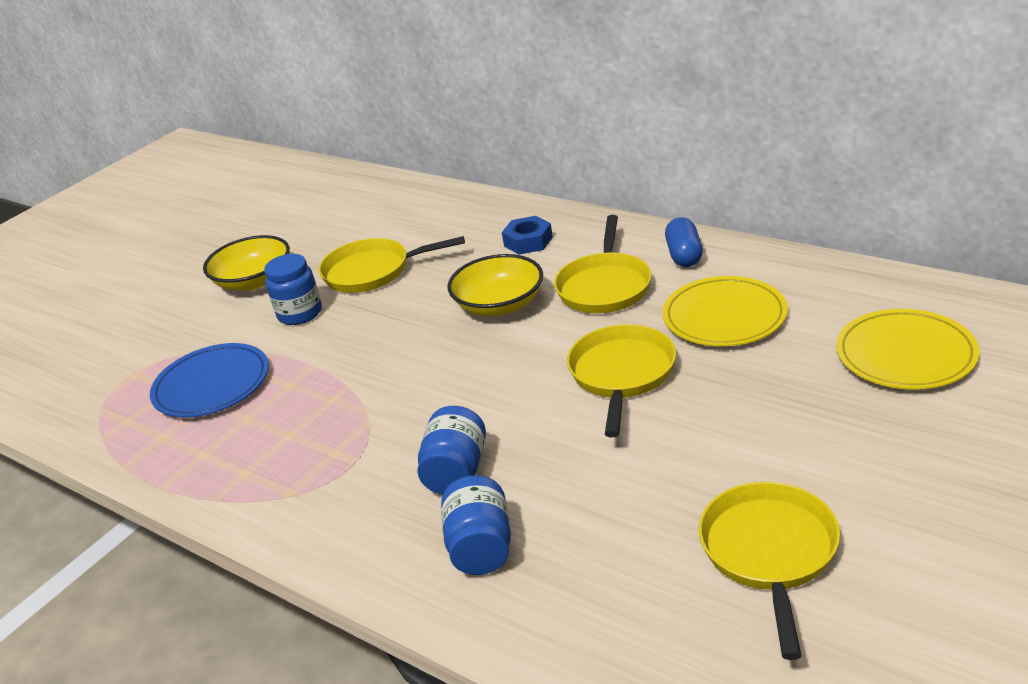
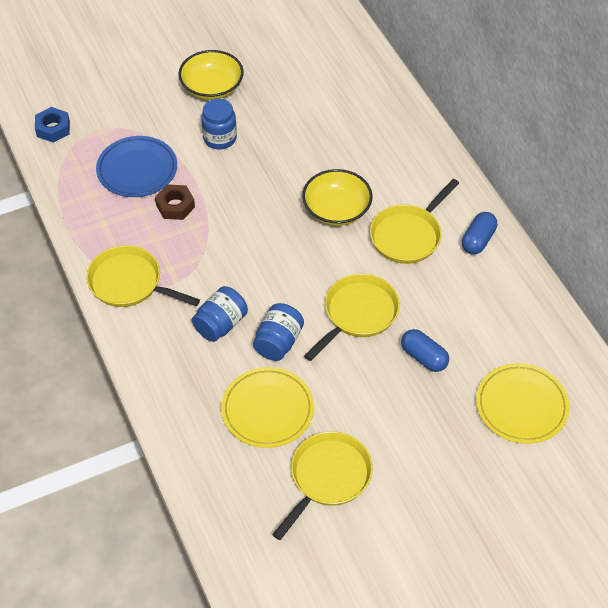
camera: 25 degrees right, 20 degrees up
(291, 393) = (175, 206): none -> brown nut
(373, 271) = (286, 127): yellow pan -> yellow pan (130, 283)
(481, 547) = (198, 381): blue jar -> blue jar (278, 342)
(528, 241) = (397, 162): blue nut -> blue nut (53, 128)
(724, 316) = (453, 308): yellow plate -> yellow plate (267, 410)
(744, 372) = (424, 357): none -> blue capsule

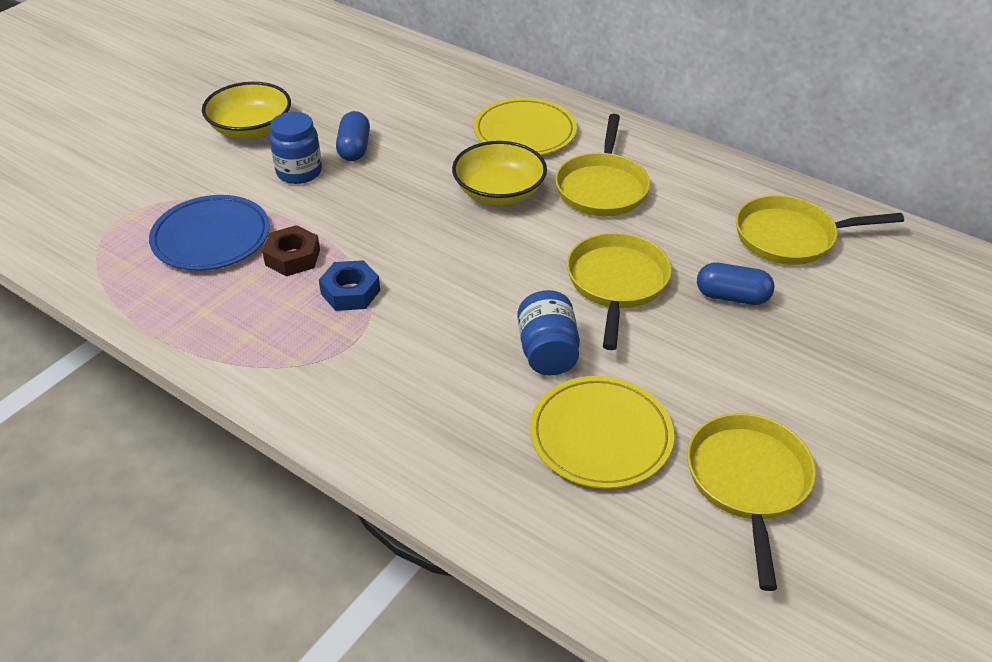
camera: 30 degrees left, 10 degrees down
(53, 128) = (58, 233): blue nut -> blue nut (350, 292)
(130, 283) = (292, 365): yellow pan -> yellow pan (791, 237)
(221, 324) = (456, 363): blue jar -> none
(478, 240) = (680, 166): blue capsule -> blue capsule (354, 148)
(521, 406) = (882, 300): yellow plate -> yellow plate (525, 132)

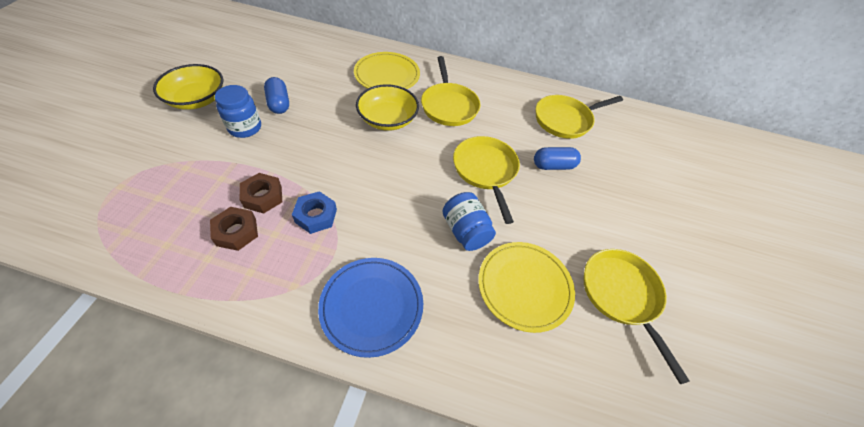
camera: 25 degrees left, 10 degrees up
(211, 237) = (193, 193): blue plate -> blue plate (372, 306)
(247, 290) = (236, 232): none -> brown nut

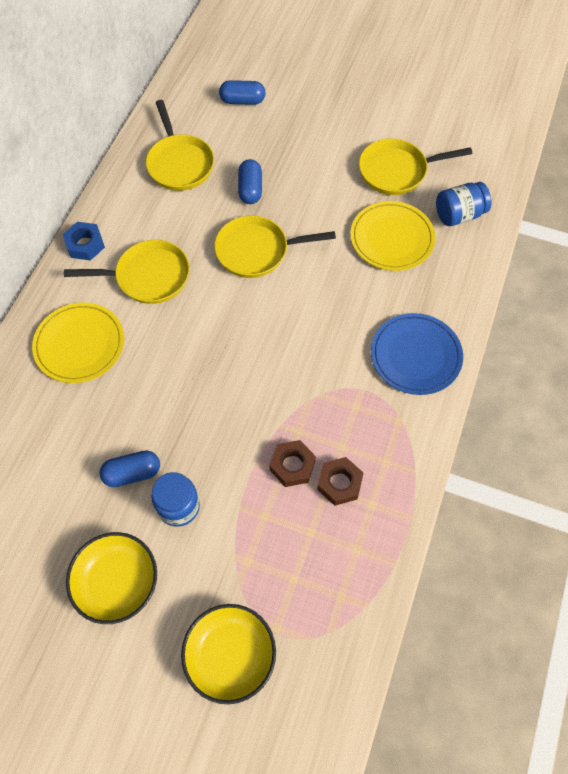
camera: 80 degrees left, 10 degrees up
(316, 216) = (318, 410): blue nut -> blue nut (85, 245)
(388, 119) = (170, 343): yellow bowl -> yellow bowl (230, 655)
(465, 231) = (335, 277): blue jar -> blue jar (459, 215)
(654, 159) = (242, 101): none -> blue capsule

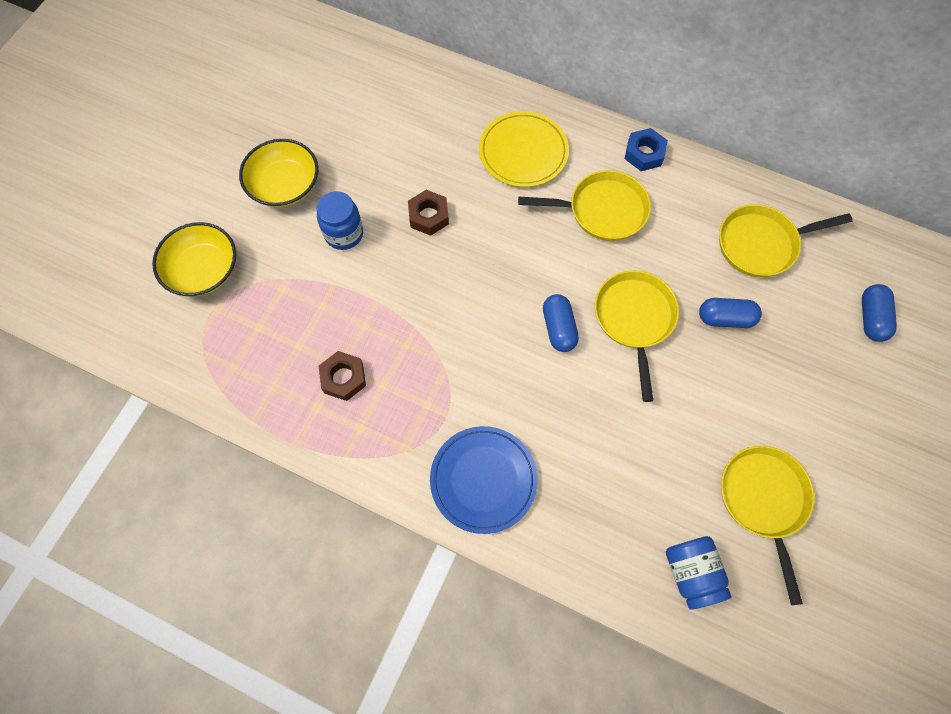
camera: 95 degrees right, 5 degrees up
(132, 473) = (383, 196): blue capsule -> blue capsule (558, 328)
(148, 277) = (602, 210): yellow pan -> yellow pan turned 90 degrees counterclockwise
(292, 466) = (369, 335): brown nut -> brown nut (428, 216)
(392, 238) = (652, 477): yellow plate -> none

